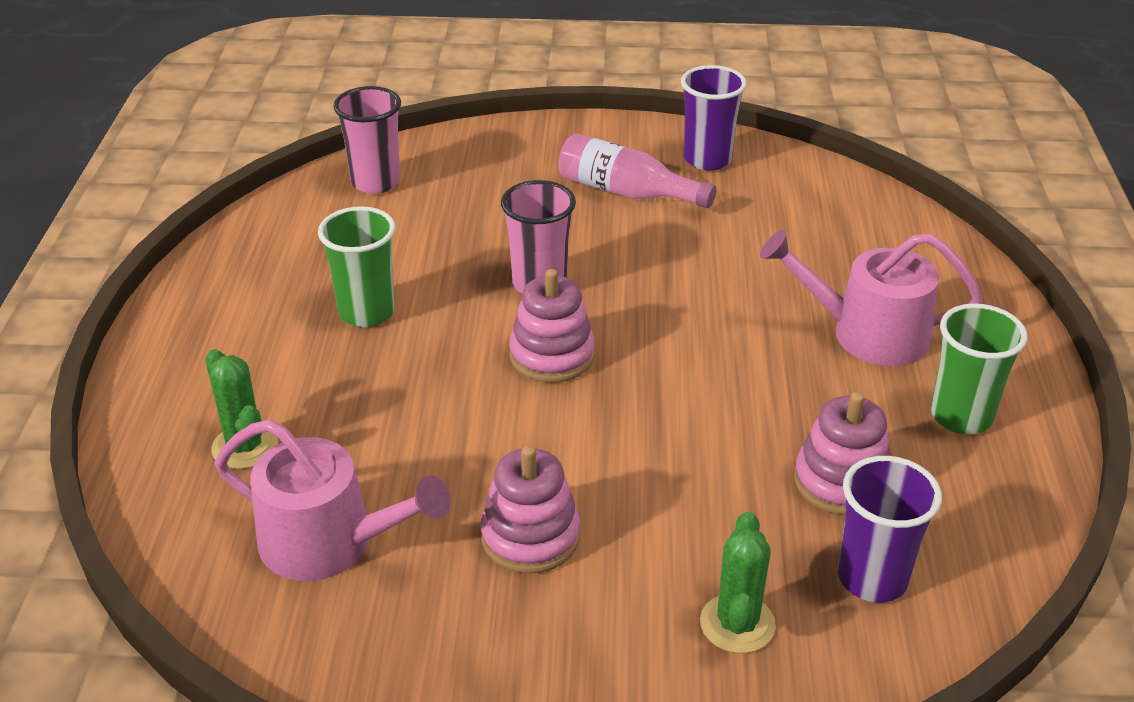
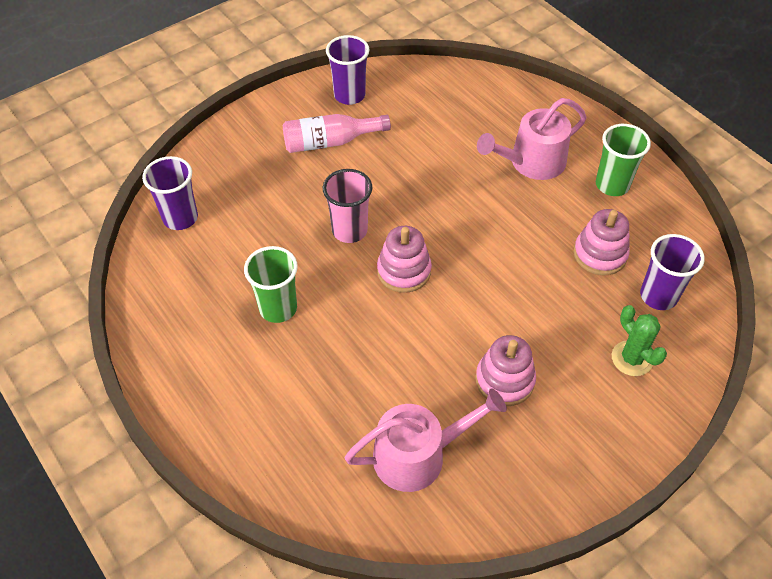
camera: 40 degrees left, 15 degrees up
(245, 447) = (311, 435): green cactus -> none
(375, 182) = (180, 218): pink cup -> purple cup

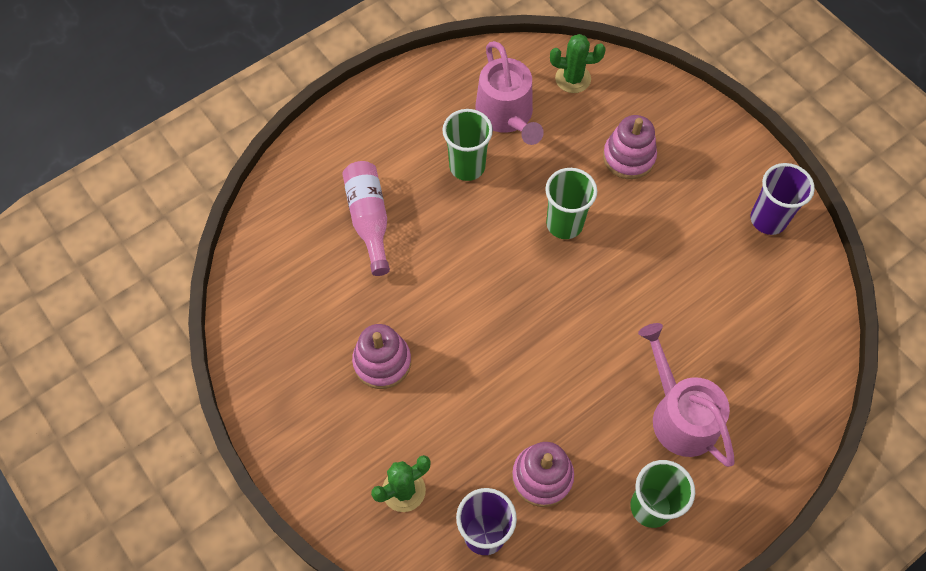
camera: 90 degrees right, 10 degrees up
(180, 218) = (573, 79): purple cup -> green cactus
(330, 142) = (690, 202): pink bottle -> pink bottle (369, 220)
(349, 230) = (564, 224): pink cup -> green cup
(404, 271) = (513, 274): pink stacking toy -> pink stacking toy (628, 157)
(418, 455) = (309, 283): pink watering can -> pink watering can (507, 115)

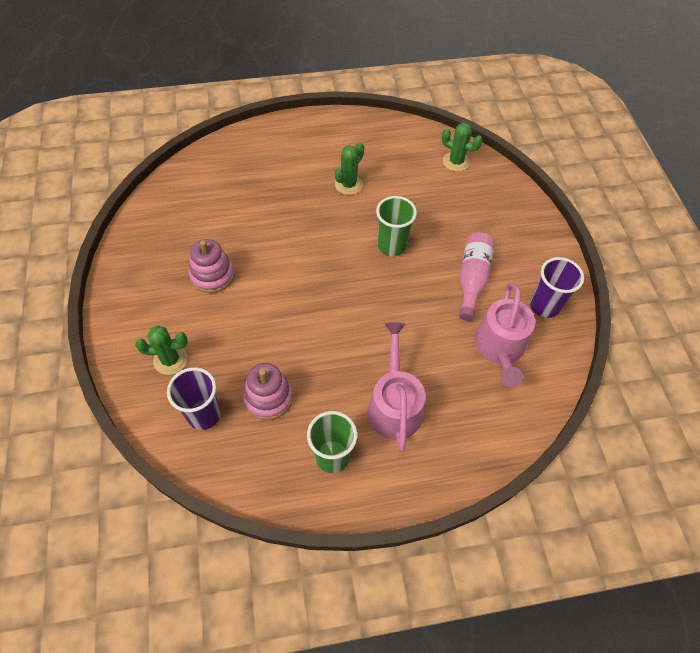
camera: 25 degrees right, 5 degrees down
(369, 220) = (263, 189): pink bottle -> pink bottle (472, 279)
(467, 166) = (348, 184): green cup -> green cactus
(507, 115) = (396, 165): pink watering can -> pink watering can (500, 348)
(628, 157) = (464, 224): pink stacking toy -> none

